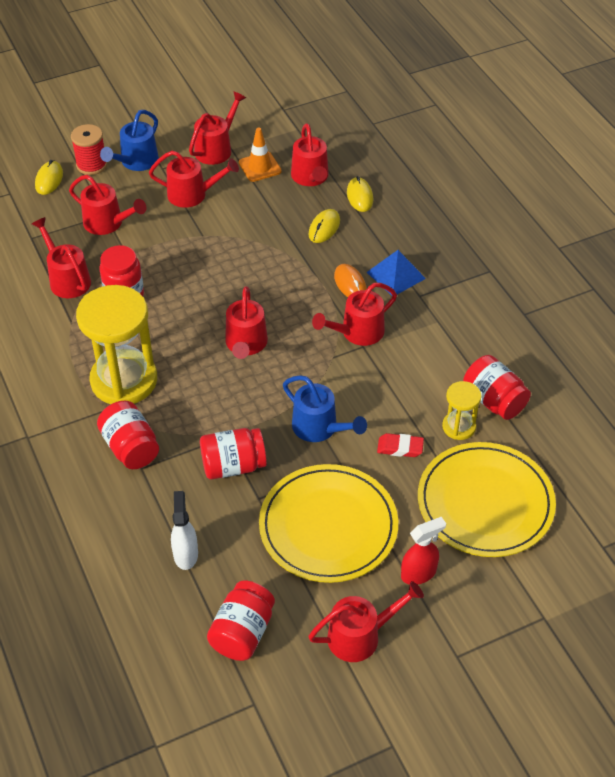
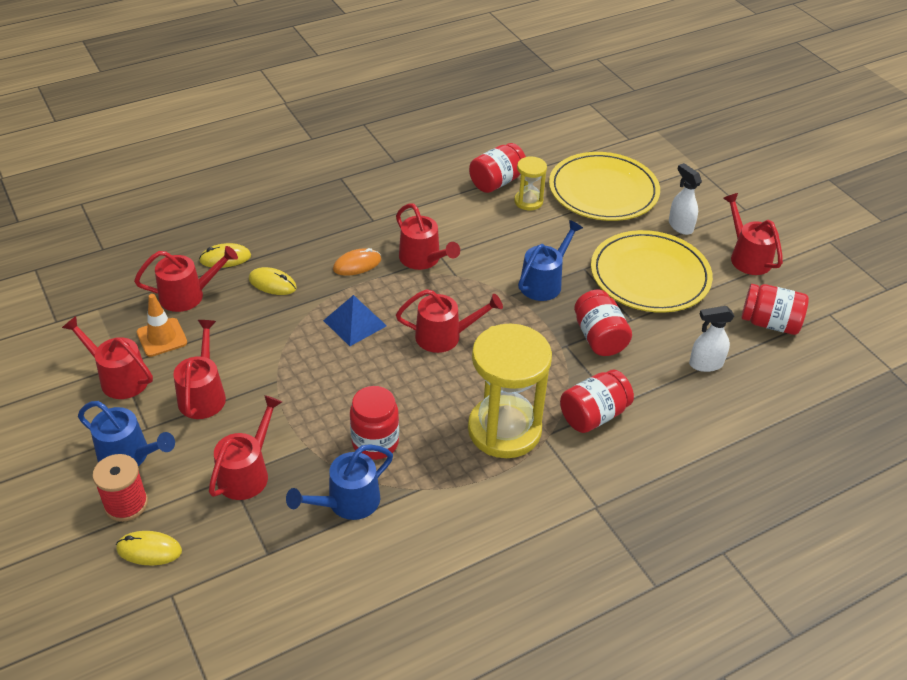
camera: 95 degrees left, 5 degrees down
(67, 279) = (347, 503): red watering can -> blue watering can
(396, 275) = (345, 234): blue pyramid -> blue pyramid (355, 323)
(400, 448) = (557, 234): red eraser -> none
(419, 573) = (680, 226): red spray bottle -> white spray bottle

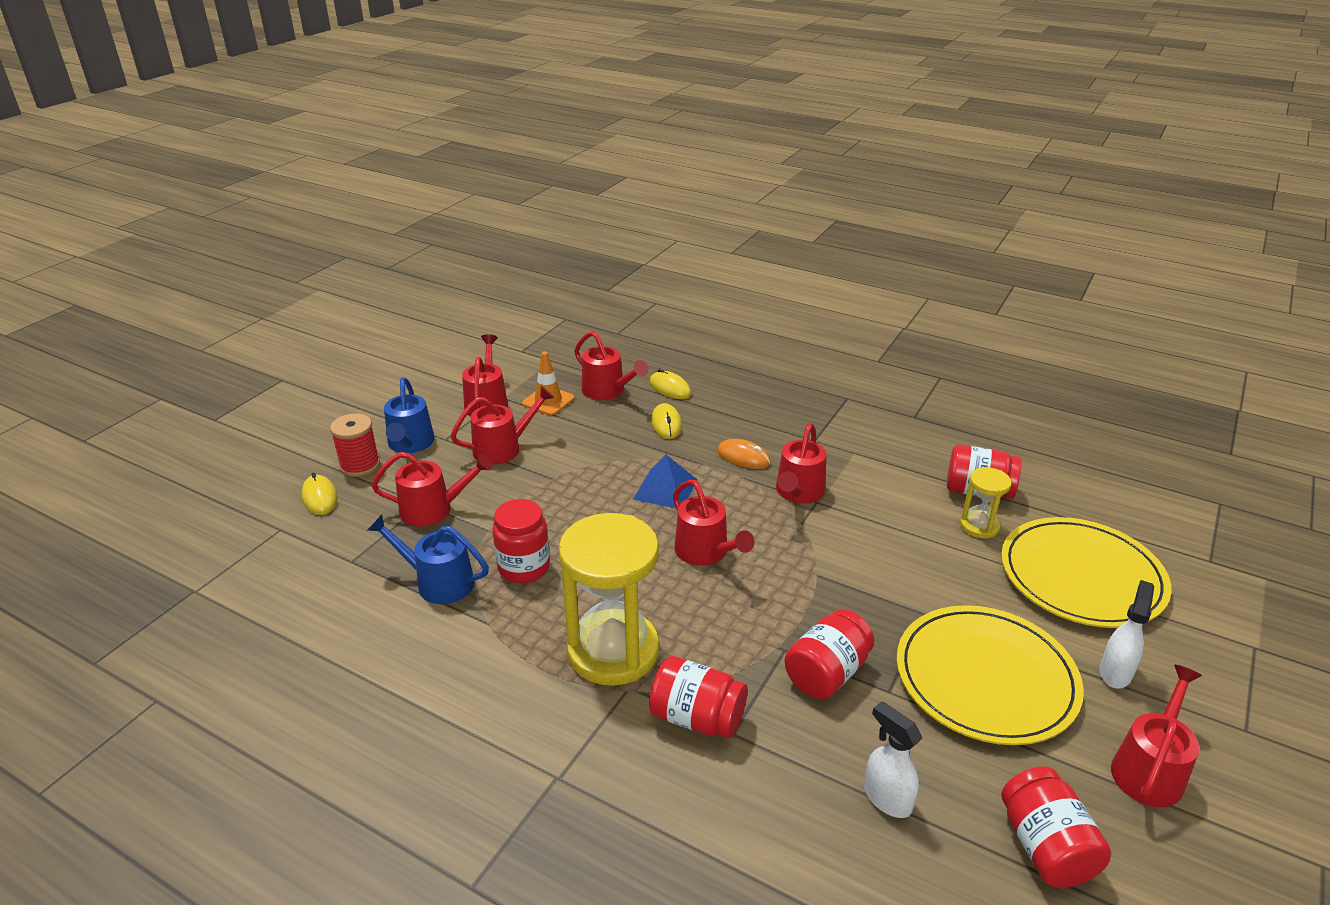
camera: 60 degrees right, 10 degrees down
(544, 282) = (865, 591): blue watering can -> none

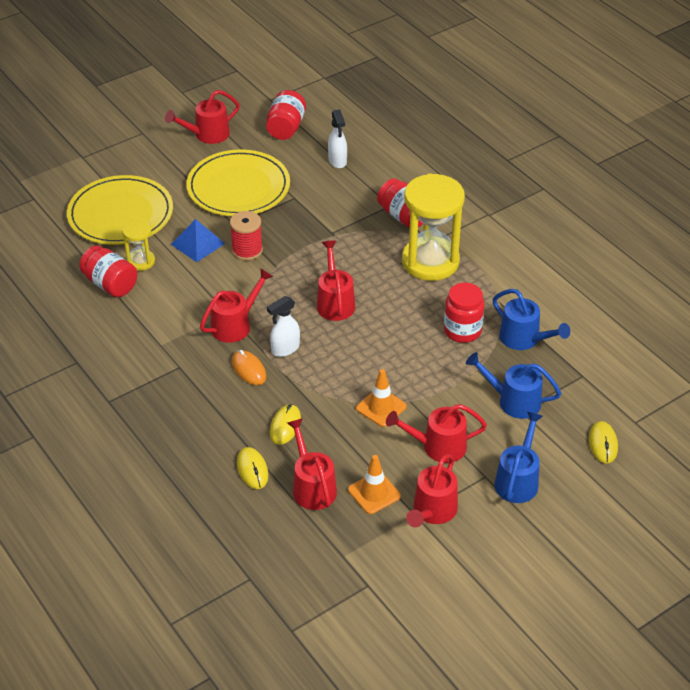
camera: 155 degrees left, 10 degrees up
(360, 465) = (566, 469): red spool -> red spool (247, 250)
(434, 509) = (513, 401): red watering can -> blue watering can
(580, 463) = (381, 407): none -> orange traffic cone
(665, 489) = (329, 360): blue pyramid -> blue pyramid (197, 243)
(826, 673) = (319, 214): red jar -> none
(1115, 672) = (169, 169): white spray bottle -> white spray bottle (285, 349)

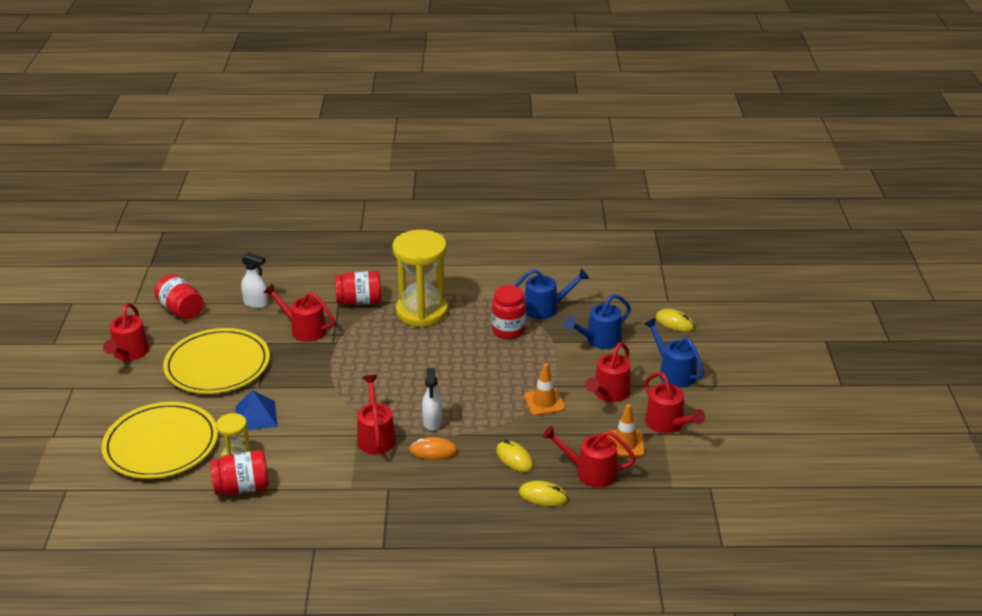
camera: 55 degrees left, 10 degrees down
(247, 250) = (298, 393): red spool -> none
(335, 302) = (410, 375): red watering can -> red watering can (304, 329)

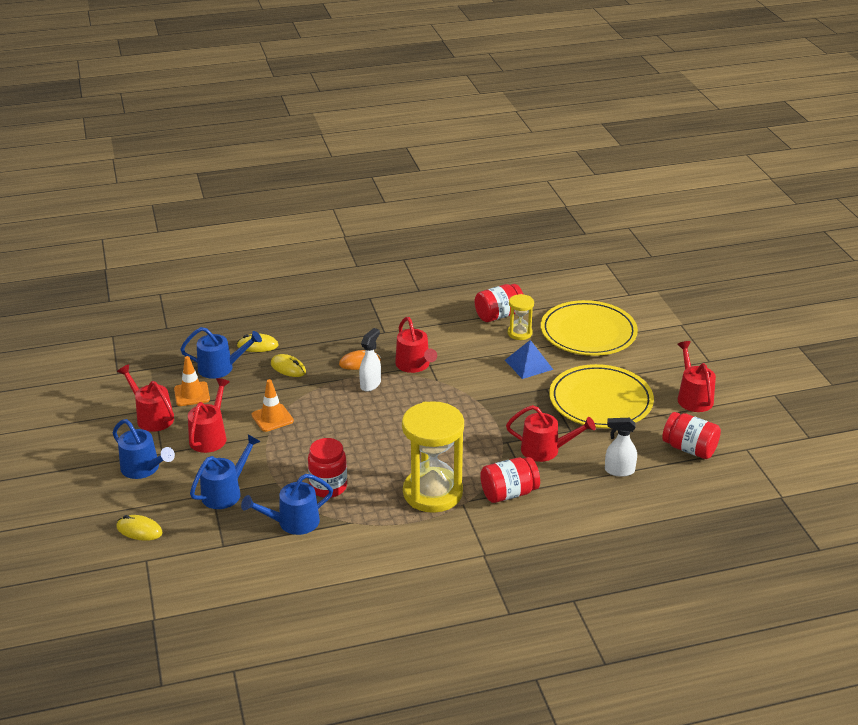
camera: 165 degrees right, 0 degrees up
(432, 422) = (370, 384): white spray bottle -> white spray bottle turned 45 degrees clockwise
(590, 472) = (221, 368): red watering can -> blue watering can

